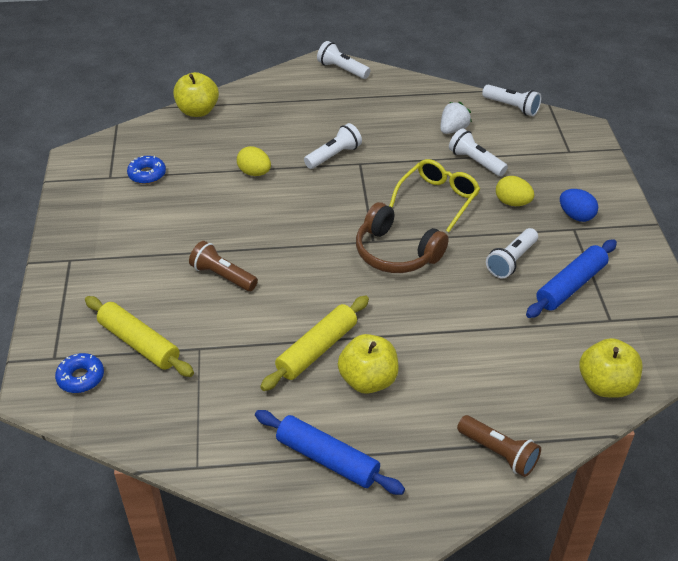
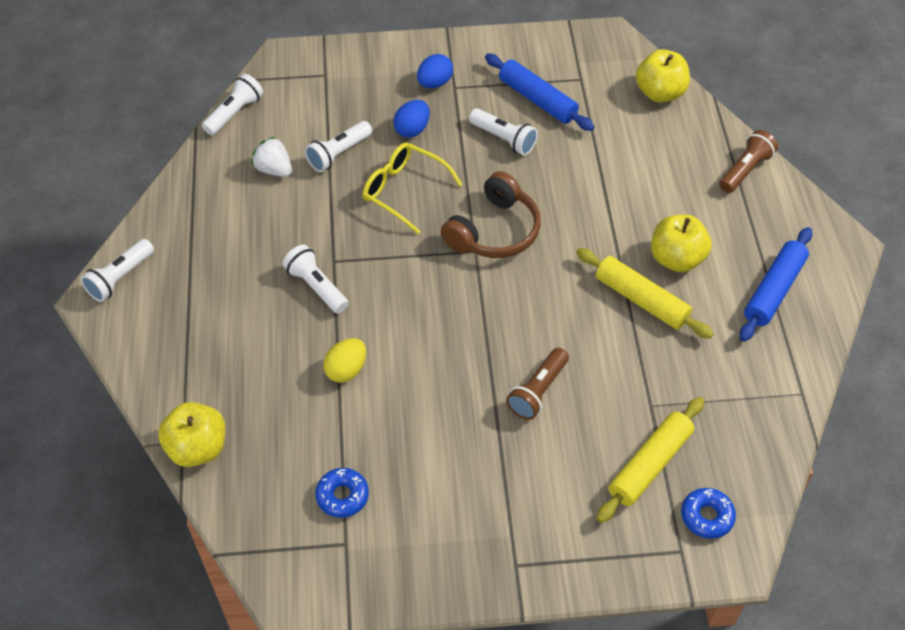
camera: 90 degrees left, 10 degrees up
(512, 203) = (412, 129): yellow egg -> blue egg

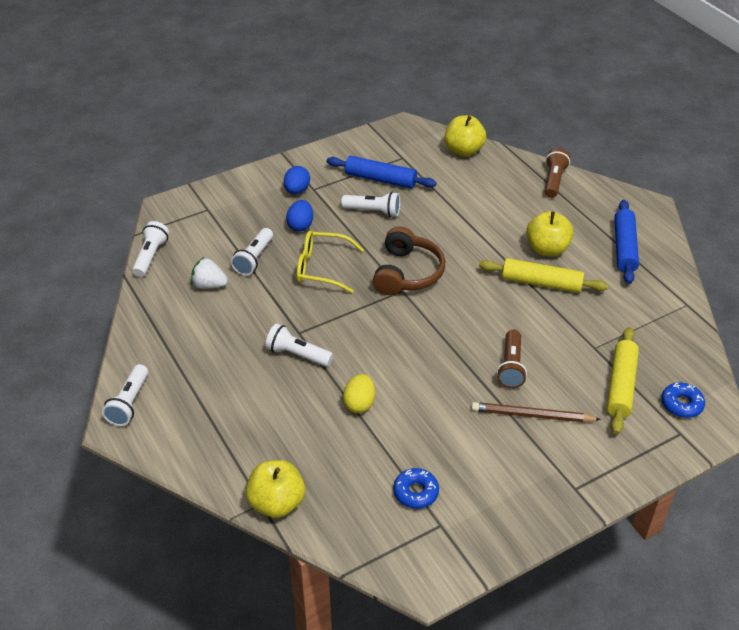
camera: 25 degrees left, 10 degrees down
(524, 459) = (532, 415): none -> brown pencil

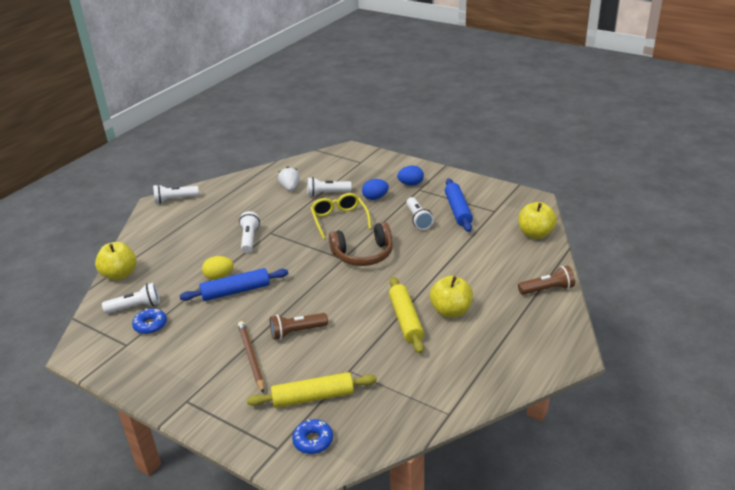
camera: 65 degrees right, 10 degrees down
(151, 256) = (300, 161): white flashlight -> white flashlight (135, 307)
(624, 247) = (494, 354): blue rolling pin -> blue rolling pin (236, 291)

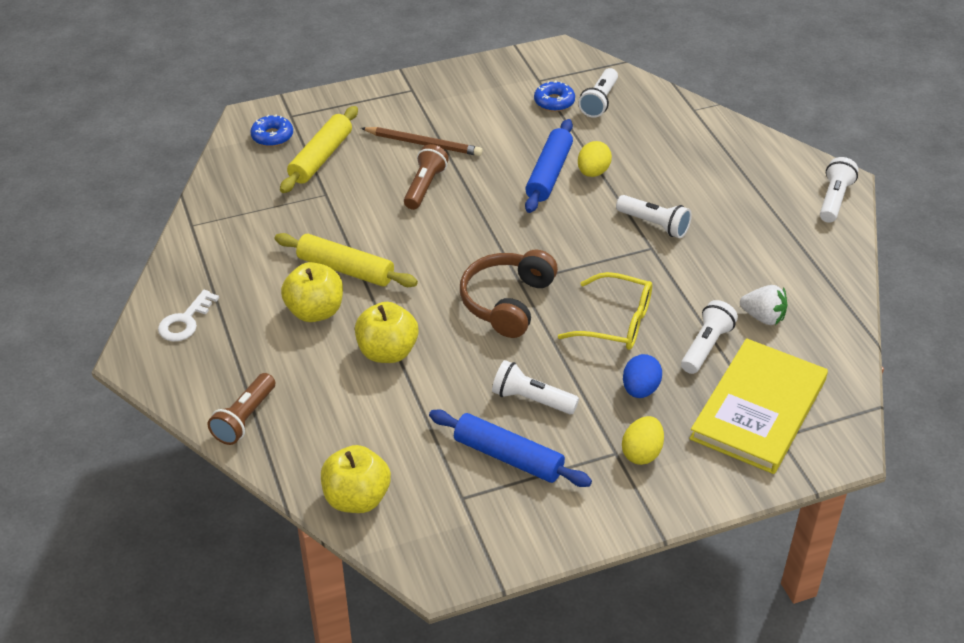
camera: 125 degrees right, 10 degrees up
(120, 274) = (680, 108): yellow apple -> yellow apple (387, 352)
(351, 170) = (758, 409): none -> yellow book
(410, 184) = (641, 453): blue egg -> yellow egg
(523, 355) = (185, 321): none -> white key

